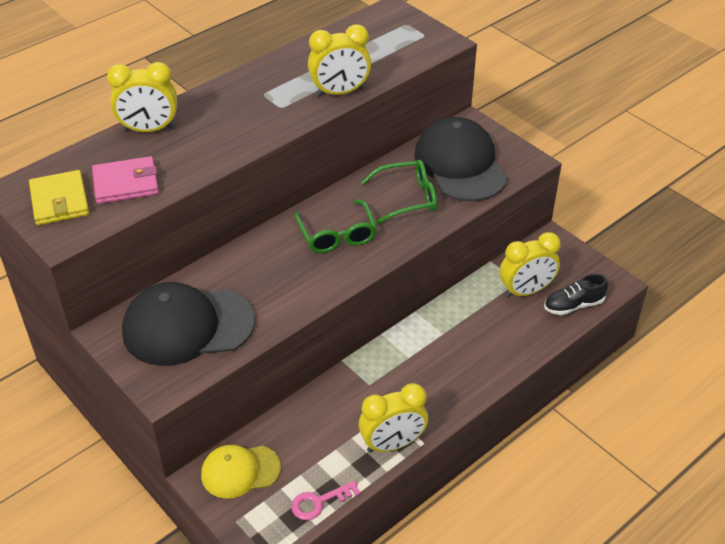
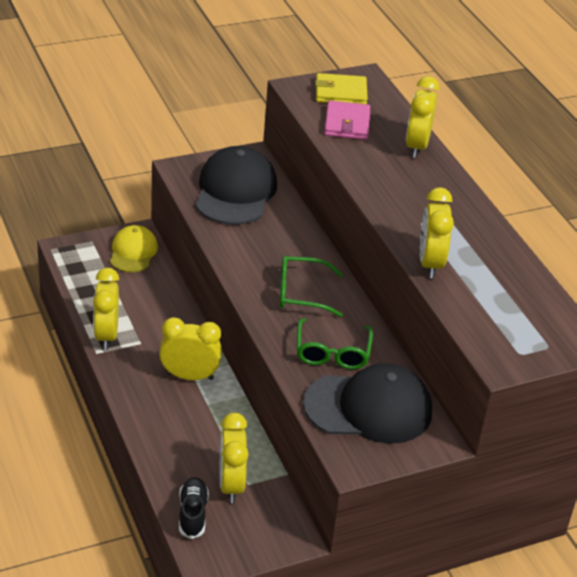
camera: 105 degrees right, 5 degrees down
(319, 502) = (80, 282): pink key -> none
(413, 357) = (189, 376): none -> yellow clock

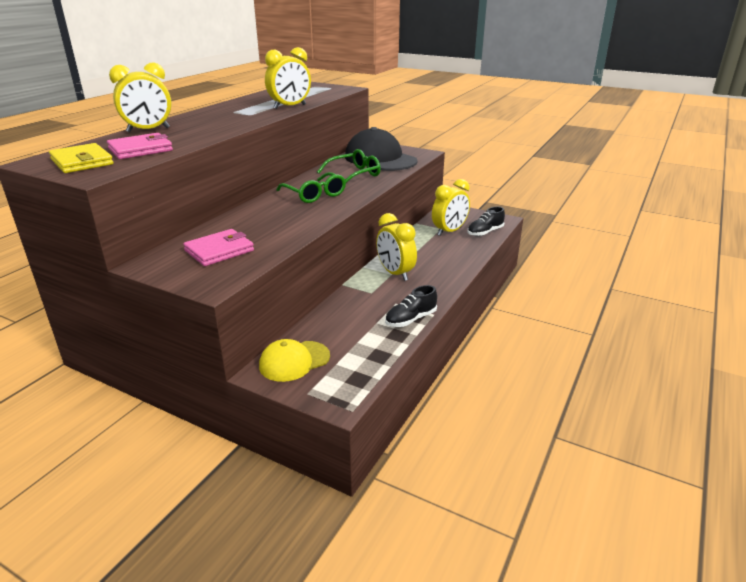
camera: 125 degrees left, 10 degrees down
(106, 335) = (411, 319): yellow clock -> black shoe
(235, 191) = (219, 251): black cap -> pink wallet

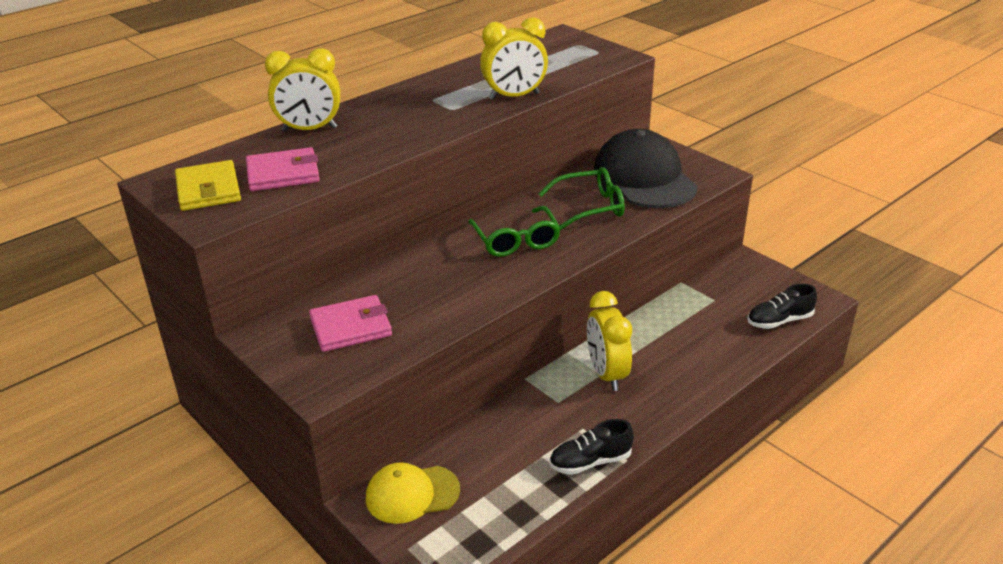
camera: 20 degrees right, 5 degrees up
(449, 231) = (724, 309): yellow clock -> none

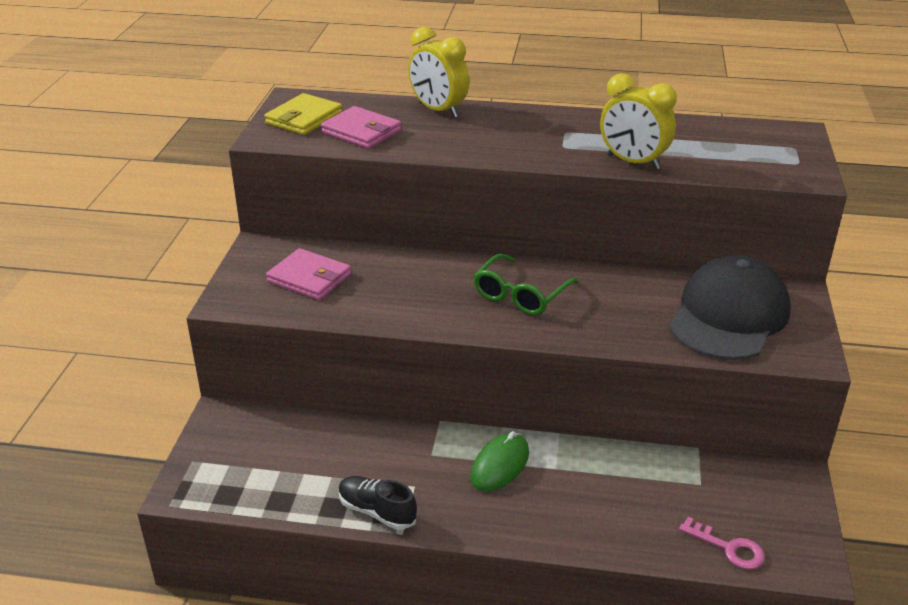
camera: 50 degrees right, 0 degrees up
(412, 494) = (247, 432): yellow cap -> none
(590, 207) = (629, 308): green glasses -> none
(606, 374) = (500, 465): yellow clock -> green mouse
(779, 321) = (729, 548): black shoe -> pink key

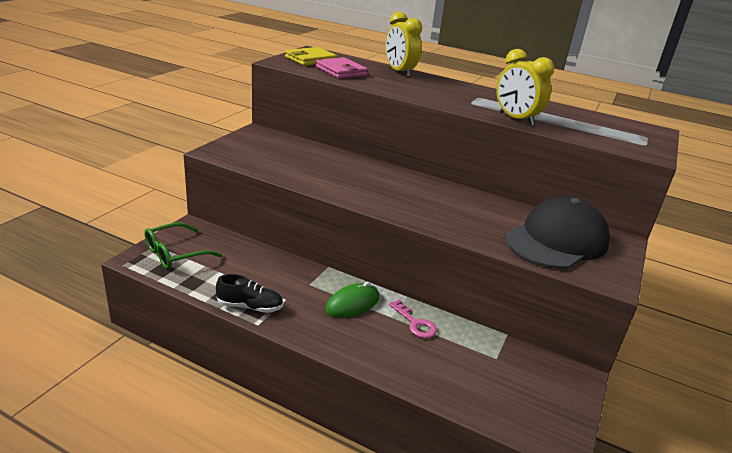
camera: 15 degrees right, 5 degrees down
(309, 278) = (274, 152): pink wallet -> none
(377, 511) = (250, 306): black shoe -> black shoe turned 135 degrees clockwise
(520, 295) = (408, 193): green glasses -> green glasses (175, 253)
(729, 548) = (496, 408): pink key -> pink key (415, 323)

